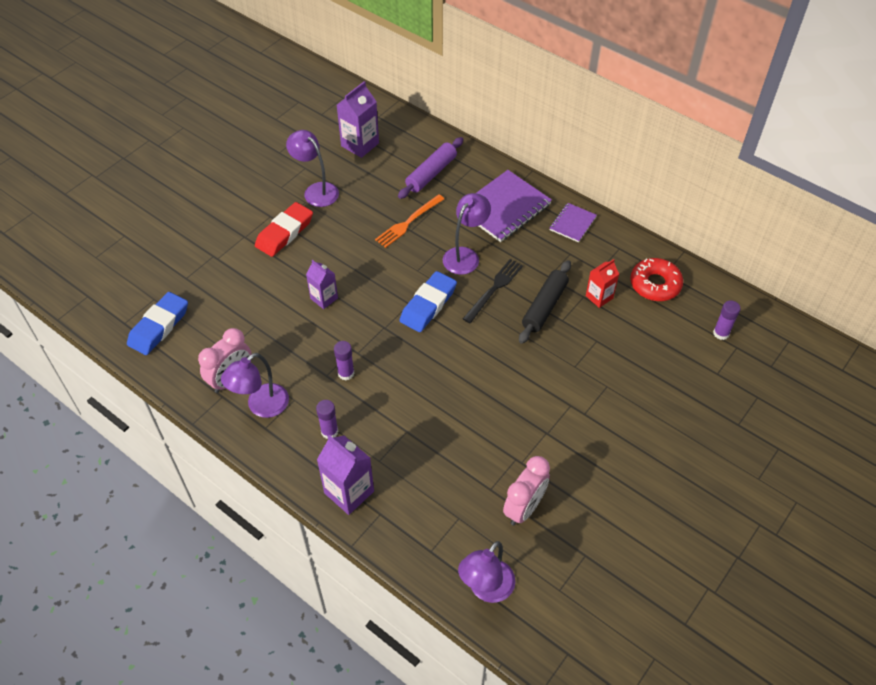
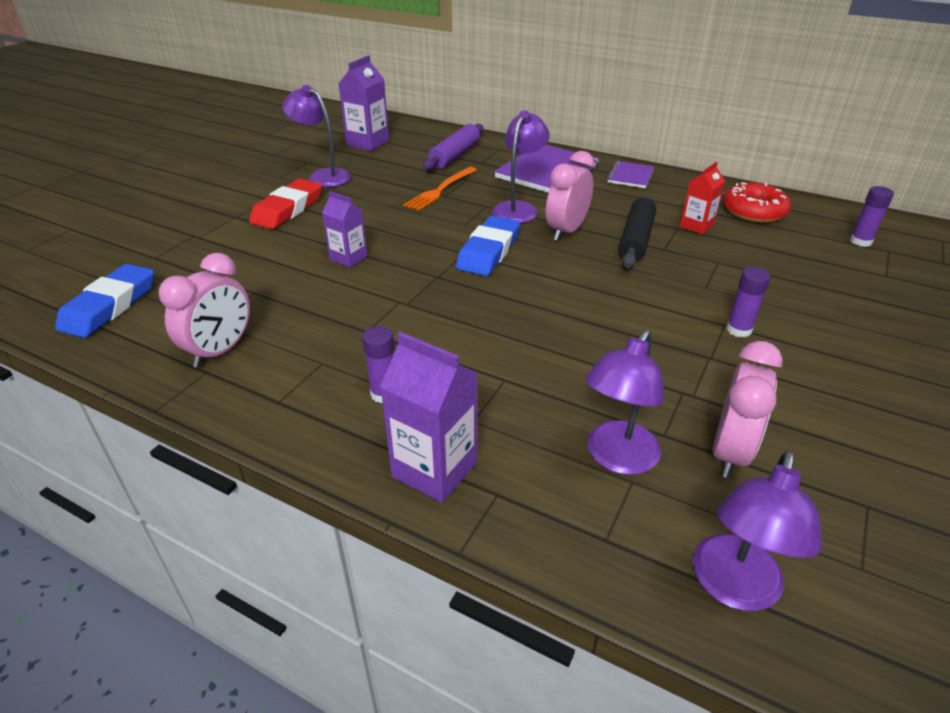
camera: 10 degrees left, 15 degrees down
(261, 406) = (270, 376): purple lamp -> purple lamp (617, 458)
(346, 373) = (395, 326): purple glue stick -> purple glue stick (738, 330)
(494, 289) = (566, 231): black fork -> pink clock

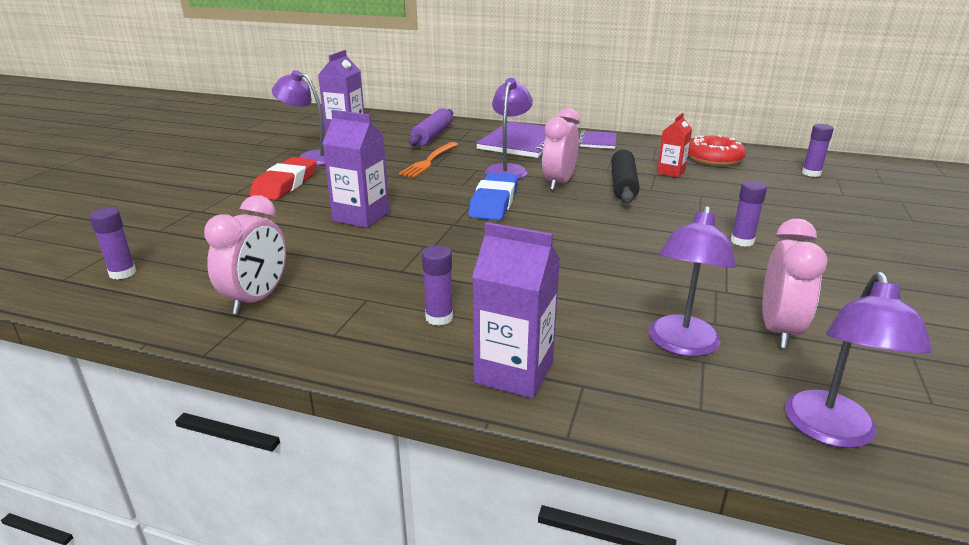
camera: 10 degrees left, 10 degrees down
(109, 306) = (122, 273): blue eraser -> purple glue stick
(348, 258) = (361, 217): purple carton -> purple carton, size x1.57

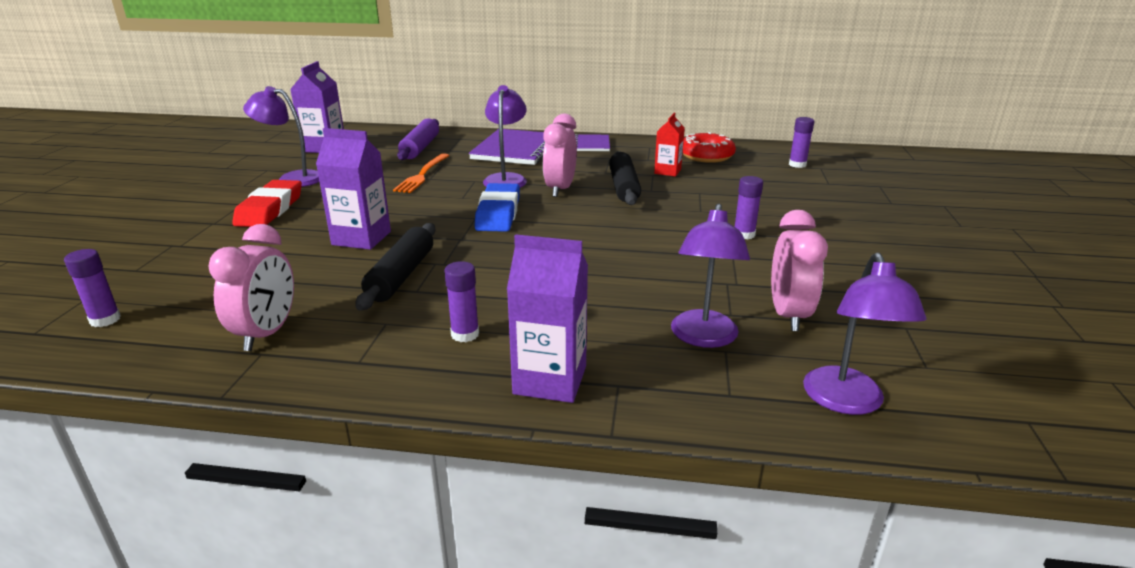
camera: 10 degrees left, 0 degrees up
(390, 255) = (401, 275): none -> black rolling pin

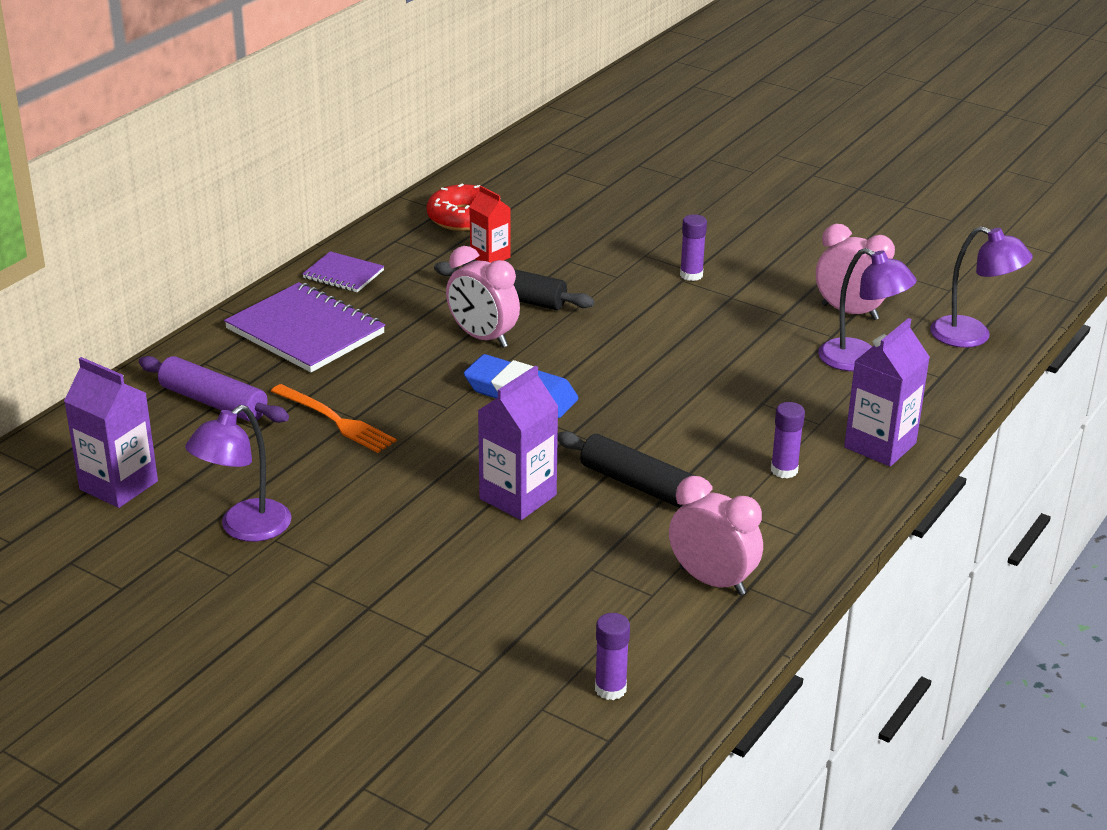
camera: 65 degrees left, 5 degrees up
(270, 209) = (358, 557): red eraser -> none
(506, 179) = (412, 364): purple lamp -> none
(797, 165) = (543, 180): purple glue stick -> none

